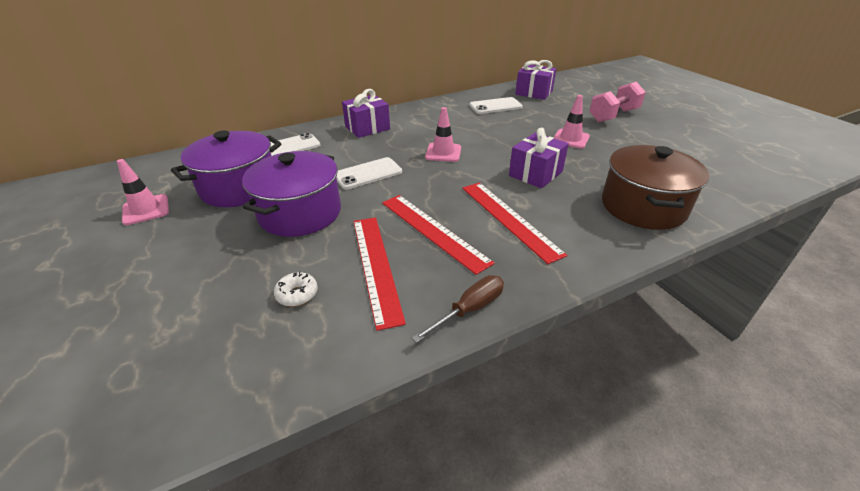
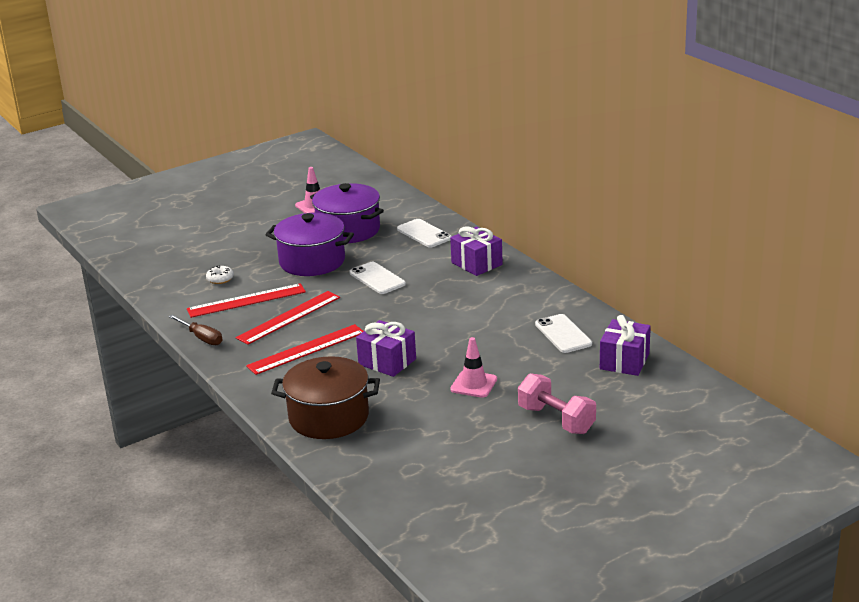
camera: 85 degrees right, 10 degrees down
(443, 152) = (425, 310): pink traffic cone -> none

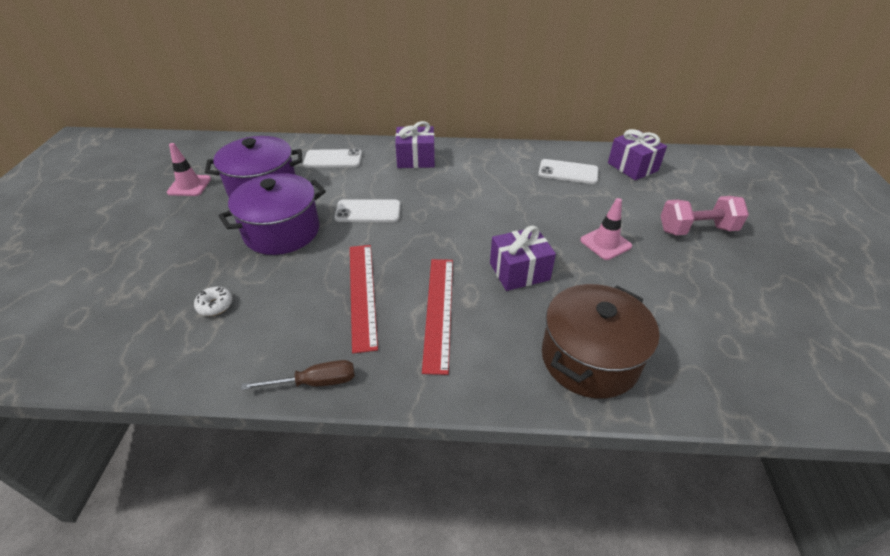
camera: 55 degrees left, 15 degrees up
(246, 300) = (288, 307): red ruler -> none

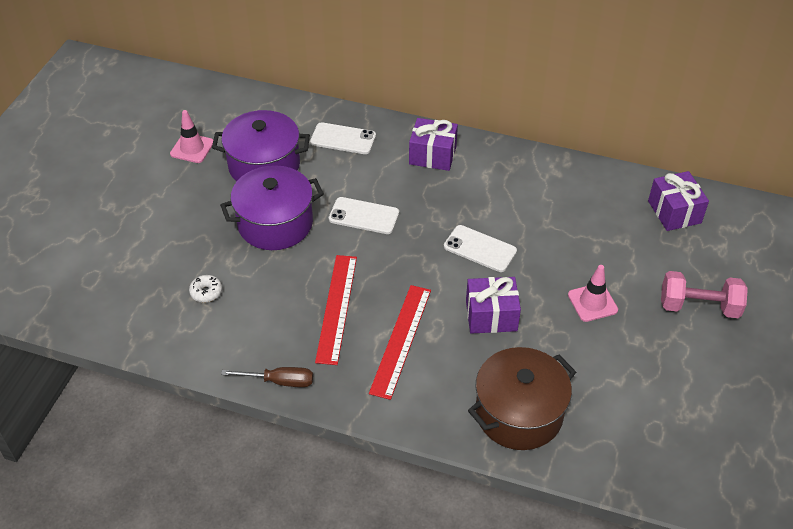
camera: 15 degrees right, 5 degrees up
(568, 172) = (596, 205): white phone -> white phone (480, 249)

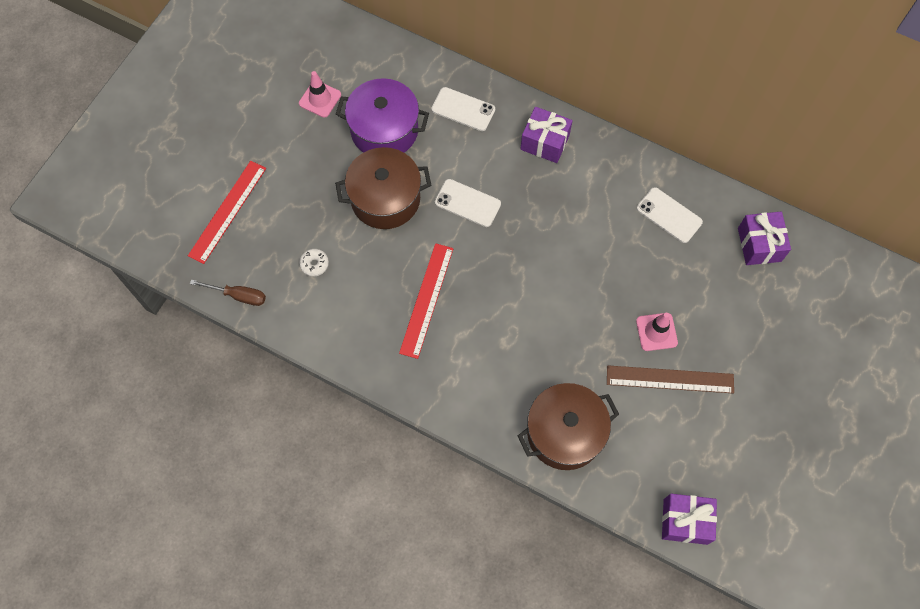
camera: 10 degrees right, 20 degrees up
(275, 223) = (385, 199): purple pot -> brown pot
(279, 381) = (366, 366): brown screwdriver -> brown screwdriver (238, 295)
(401, 340) = (477, 342): red ruler -> red ruler (227, 211)
(480, 249) = (567, 257): white phone -> white phone (669, 215)
(491, 316) = (562, 330): purple gift -> purple gift (685, 521)
(620, 344) = (670, 379): none -> brown ruler
(699, 306) = (752, 352): pink dumbbell -> none

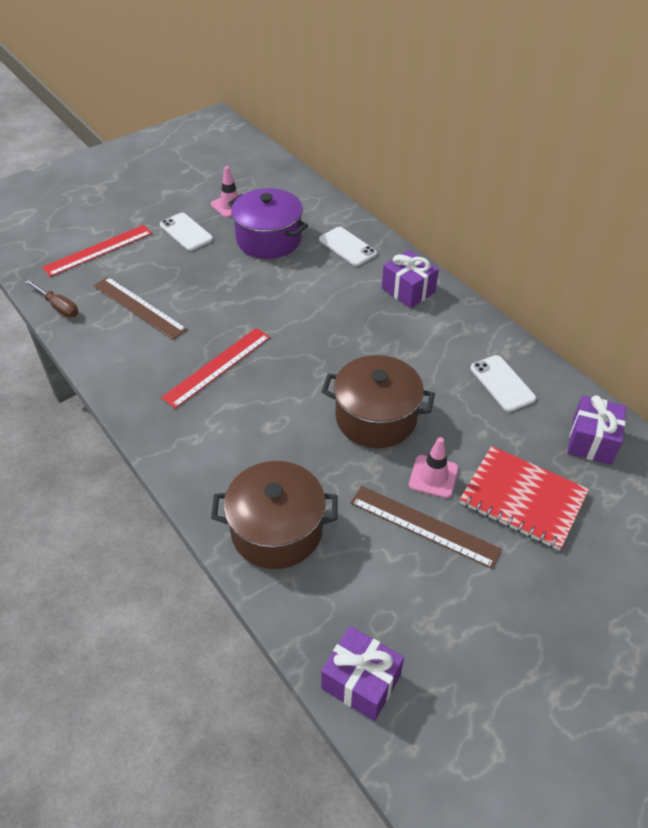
camera: 25 degrees right, 20 degrees down
(314, 264) = (139, 307): white donut -> brown ruler
(385, 199) = (235, 284): brown pot -> brown pot (376, 418)
(467, 203) = (306, 310): white phone -> white phone (186, 232)
(730, 322) = (522, 499): none -> red notebook

